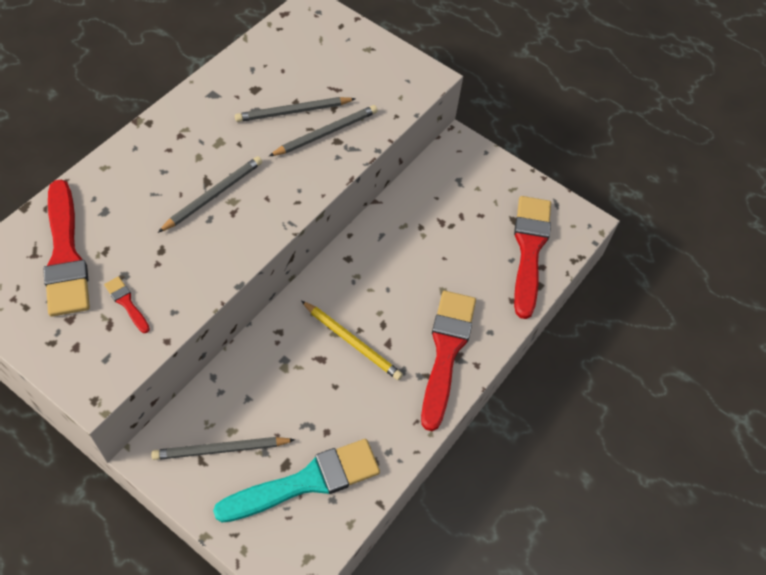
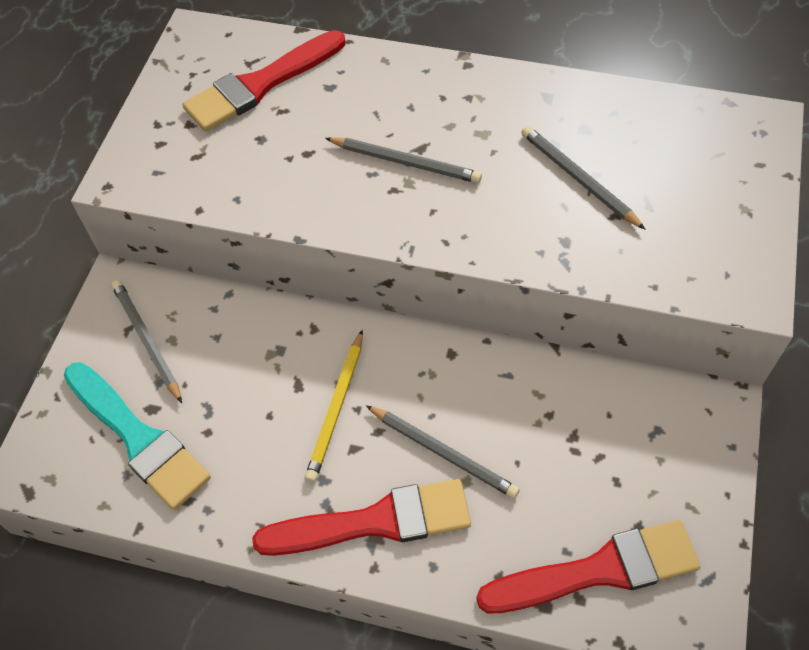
camera: 75 degrees right, 0 degrees up
(126, 303) = (228, 157): red brush -> none
(326, 133) = (569, 224): grey pencil -> grey pencil (443, 452)

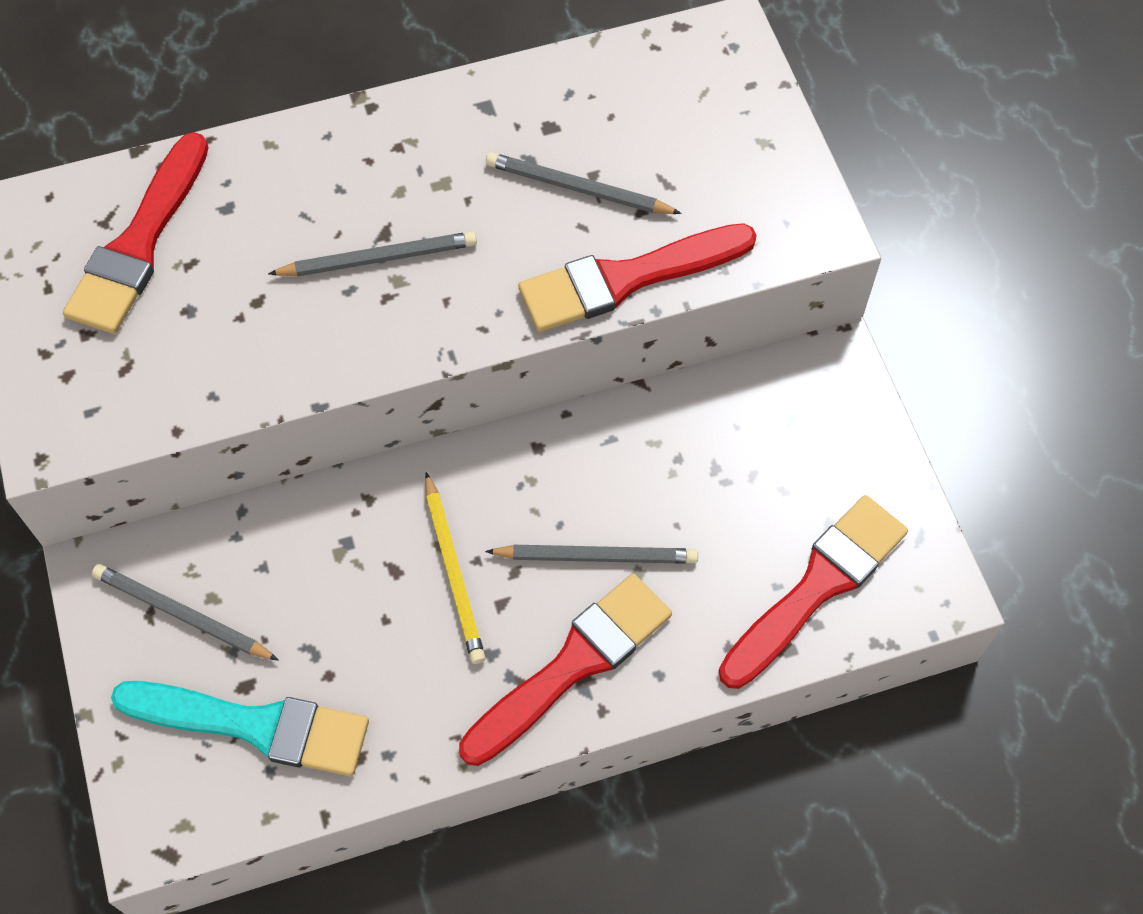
camera: 35 degrees left, 5 degrees up
(573, 257) = (626, 279): none -> red brush

